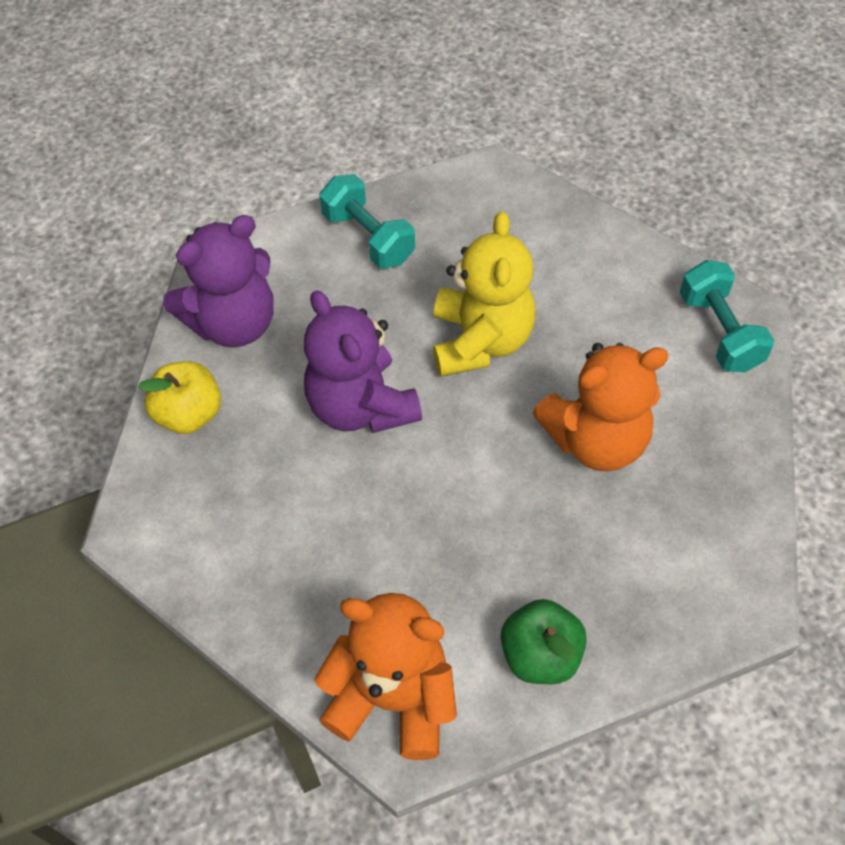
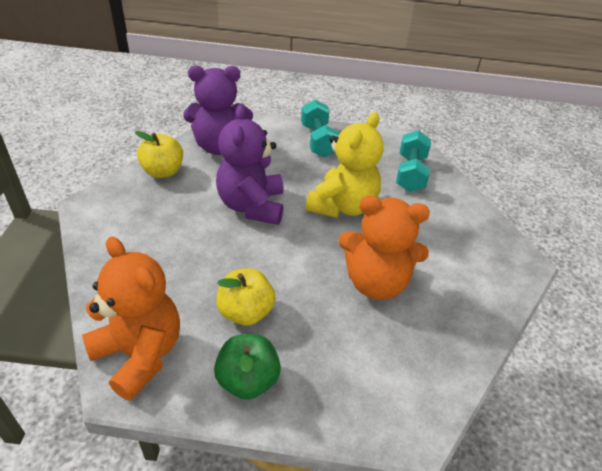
camera: 25 degrees right, 15 degrees down
(473, 570) = (246, 312): none -> yellow apple
(719, 332) = (498, 264): turquoise dumbbell -> turquoise dumbbell (410, 173)

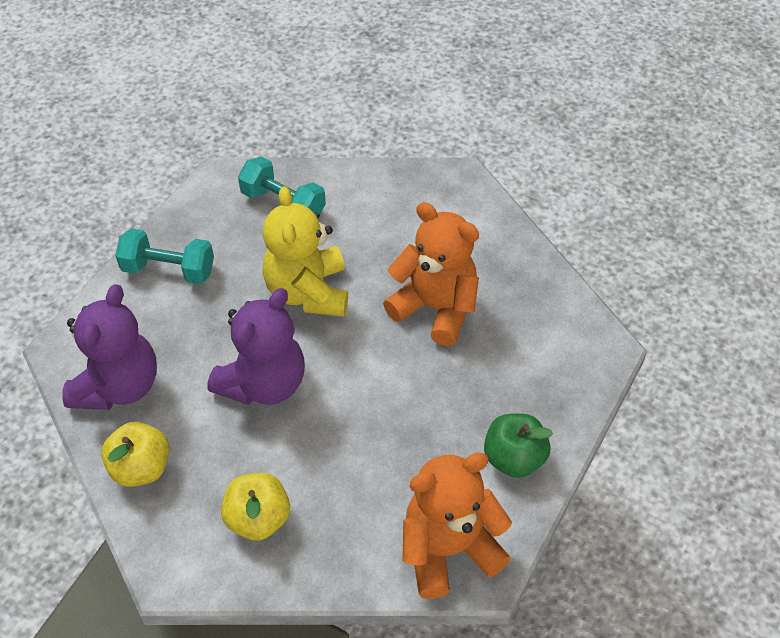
camera: 65 degrees left, 10 degrees up
(246, 312) = (429, 436): yellow apple -> yellow apple (258, 518)
(252, 206) = (264, 383): purple teddy bear -> purple teddy bear turned 75 degrees counterclockwise
(343, 206) = (308, 292): yellow teddy bear -> yellow teddy bear turned 150 degrees counterclockwise
(376, 282) = (435, 308): orange teddy bear -> orange teddy bear turned 90 degrees counterclockwise

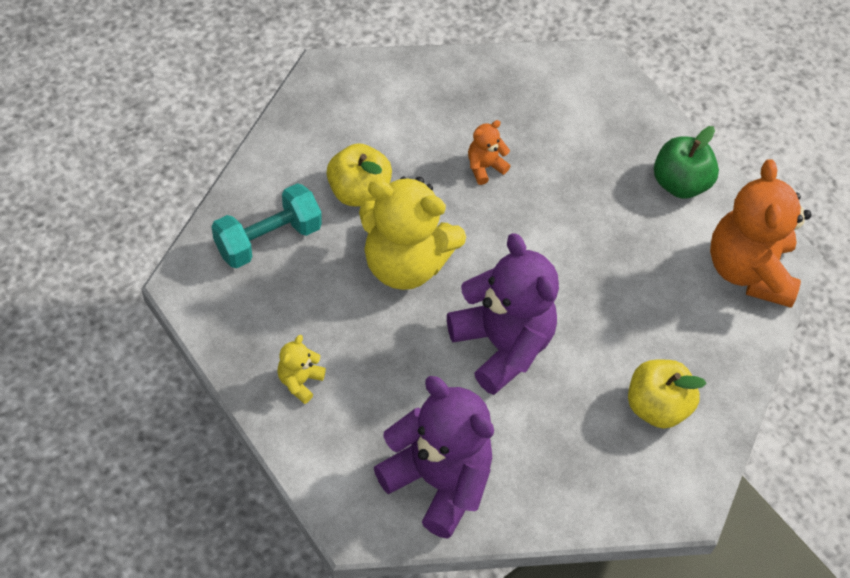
camera: 70 degrees left, 5 degrees up
(141, 468) = (553, 490): yellow apple -> yellow apple (359, 192)
(169, 270) = (300, 381): turquoise dumbbell -> yellow teddy bear
(435, 308) = (484, 167): orange teddy bear -> orange teddy bear, size x0.44

